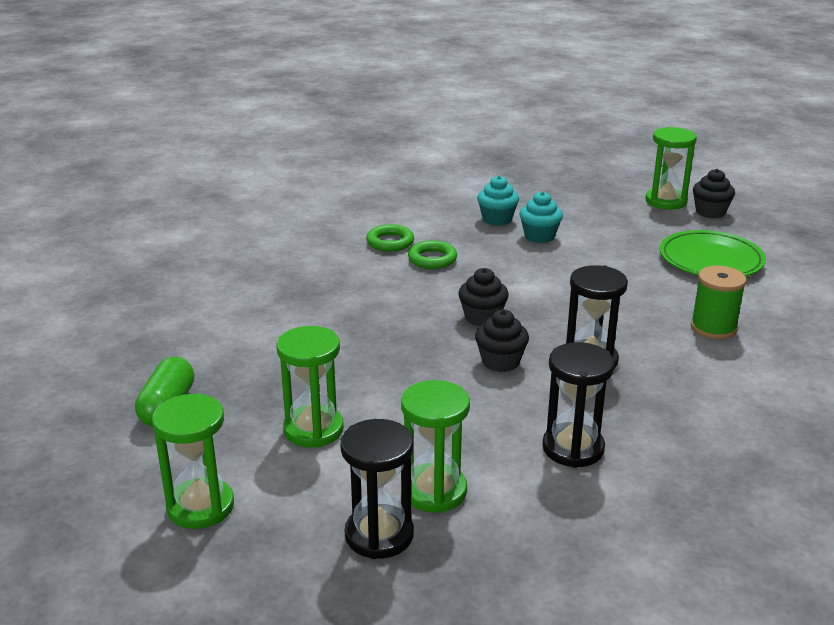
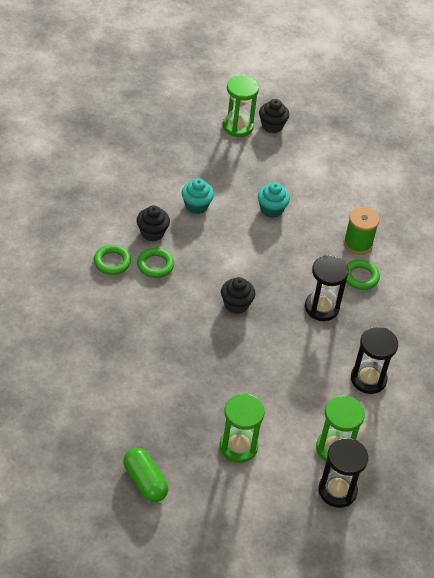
camera: 45 degrees left, 20 degrees up
(200, 506) = (241, 531): green hourglass -> none
(497, 219) = (154, 200): turquoise cupcake -> turquoise cupcake (271, 209)
(500, 362) = (279, 336): black cupcake -> black cupcake (152, 233)
(681, 356) = (360, 277): none -> green ring
(710, 260) = (310, 178): green plate -> none

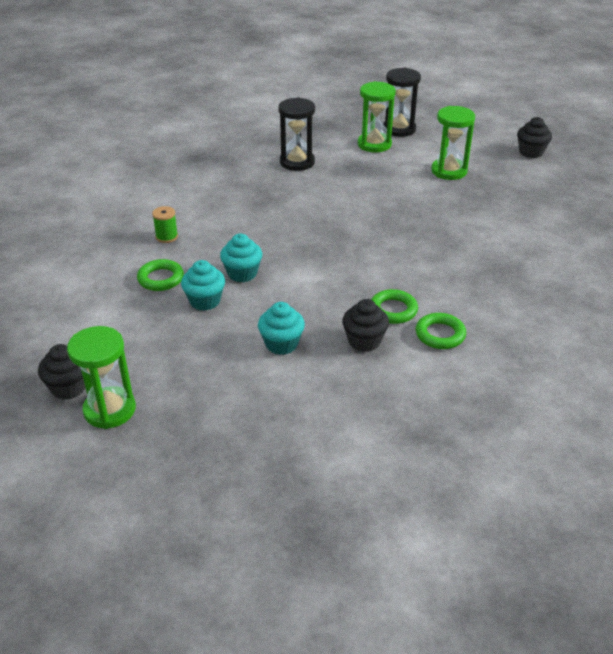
camera: 135 degrees left, 10 degrees down
(145, 481) = (545, 183): green capsule -> none
(236, 304) = (346, 245): black cupcake -> black cupcake (531, 152)
(275, 241) = (242, 273): none -> turquoise cupcake
(321, 307) = (270, 212): black hourglass -> none
(358, 243) = (166, 237): green spool -> green spool, size x0.63
(360, 277) = (204, 215): green ring -> green ring (161, 279)

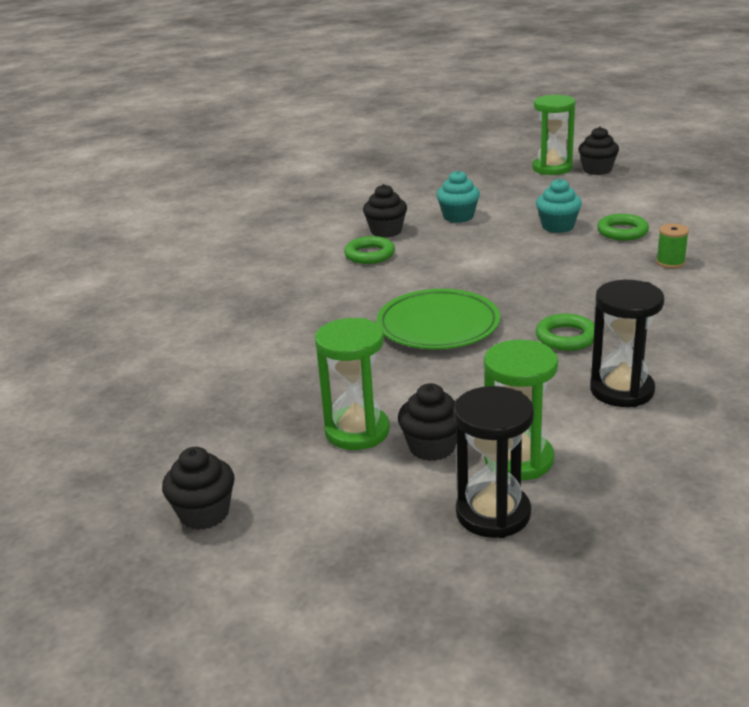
camera: 165 degrees right, 10 degrees down
(242, 273) = (546, 251): turquoise cupcake -> none
(372, 223) = (438, 325): none -> green plate
(413, 157) = (432, 447): none -> black cupcake
(440, 334) = (317, 248): green ring -> green ring (566, 337)

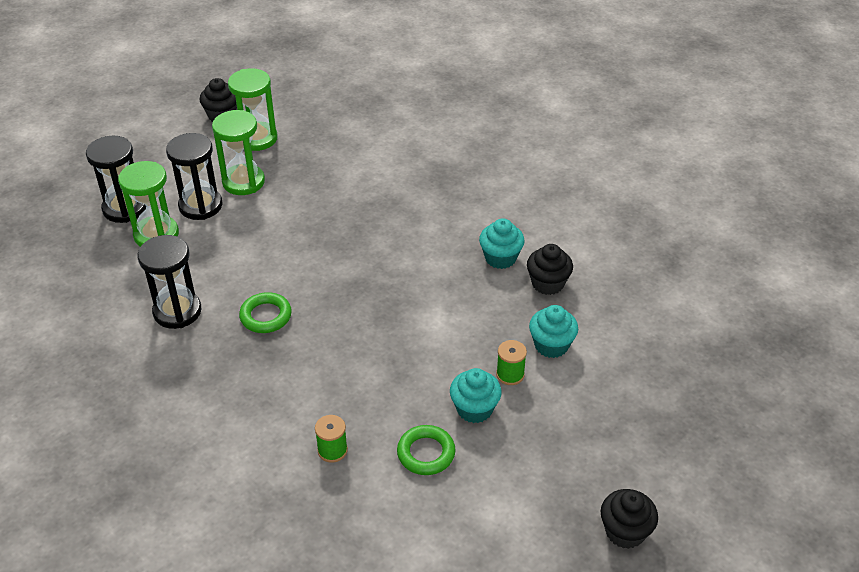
camera: 110 degrees right, 15 degrees up
(369, 255) = (500, 258): green ring -> turquoise cupcake
(432, 447) = (200, 206): black cupcake -> black hourglass
(438, 325) = (341, 256): green plate -> none
(507, 223) = (510, 374): none -> green spool
(552, 168) = (657, 489): green hourglass -> green hourglass (257, 138)

